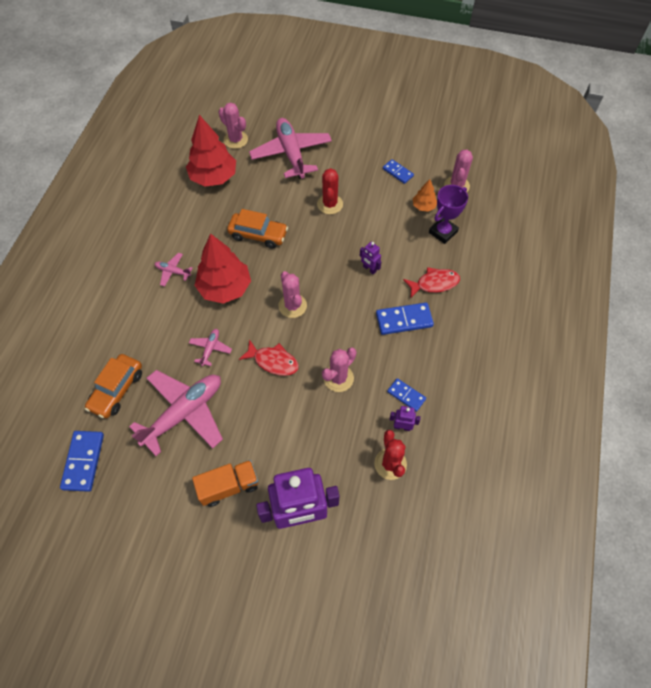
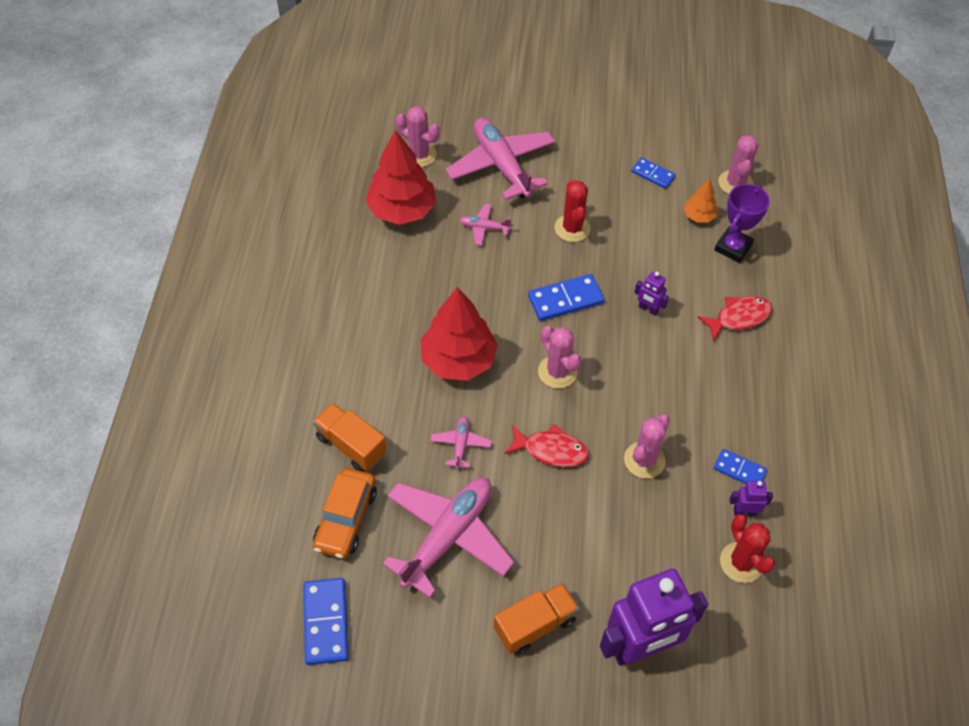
camera: 10 degrees left, 5 degrees down
(134, 338) = (351, 445): none -> orange truck
(173, 272) = (380, 347): pink plane -> pink plane (484, 228)
(258, 235) = (485, 282): orange car -> none
(404, 320) = (711, 371): blue domino -> blue domino (565, 299)

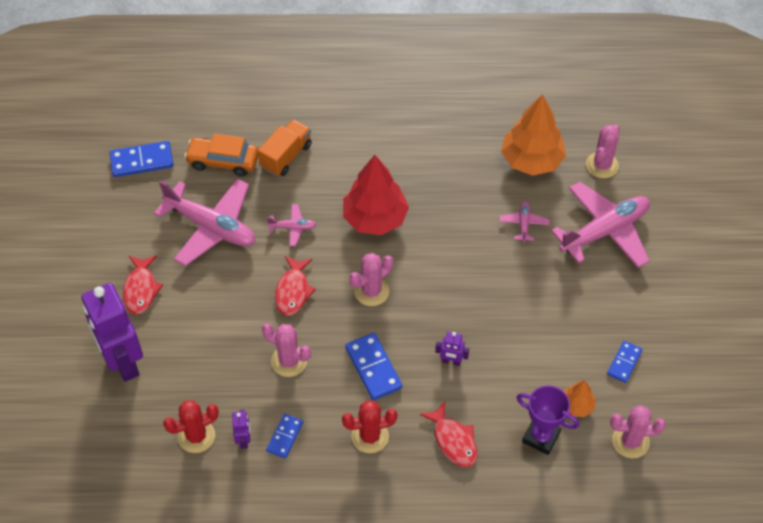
camera: 85 degrees right, 0 degrees up
(402, 210) = (531, 160): red tree -> orange tree
(535, 624) = (141, 289): orange truck -> red fish
(565, 299) = (451, 293): blue domino -> blue domino (373, 368)
(572, 228) = (537, 294): red cactus -> red cactus (370, 436)
(648, 309) = (451, 361): purple robot -> purple robot turned 105 degrees counterclockwise

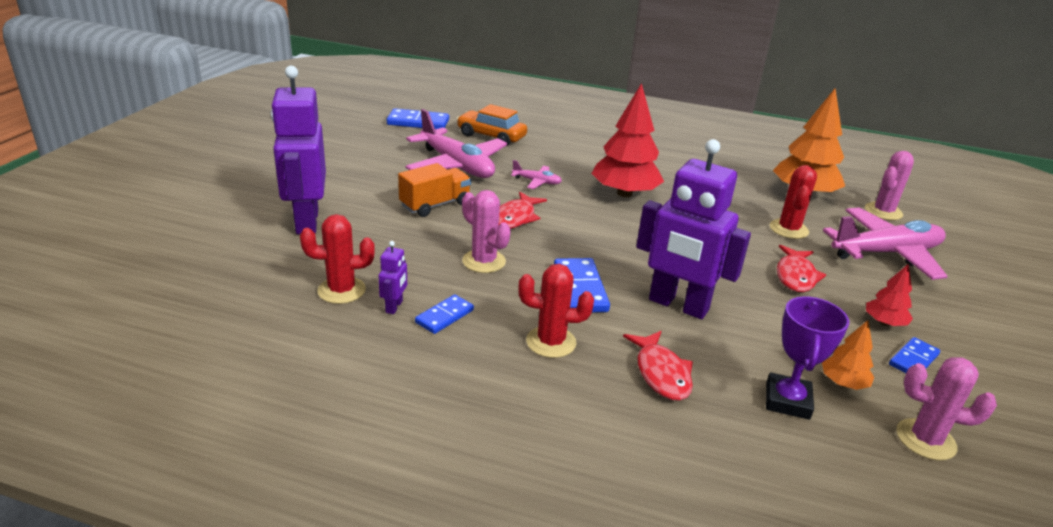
camera: 15 degrees right, 25 degrees down
(141, 289) = (361, 184): red fish -> red fish (795, 276)
(286, 156) = (552, 145): orange truck -> orange truck (435, 205)
(371, 291) = (601, 236): pink cactus -> none
(451, 361) = (678, 305): purple robot -> purple robot, size x2.42
(523, 224) = (788, 229): pink plane -> red cactus
(541, 437) = (787, 401): purple trophy -> purple trophy turned 60 degrees clockwise
(604, 326) = (884, 323): none -> red tree

